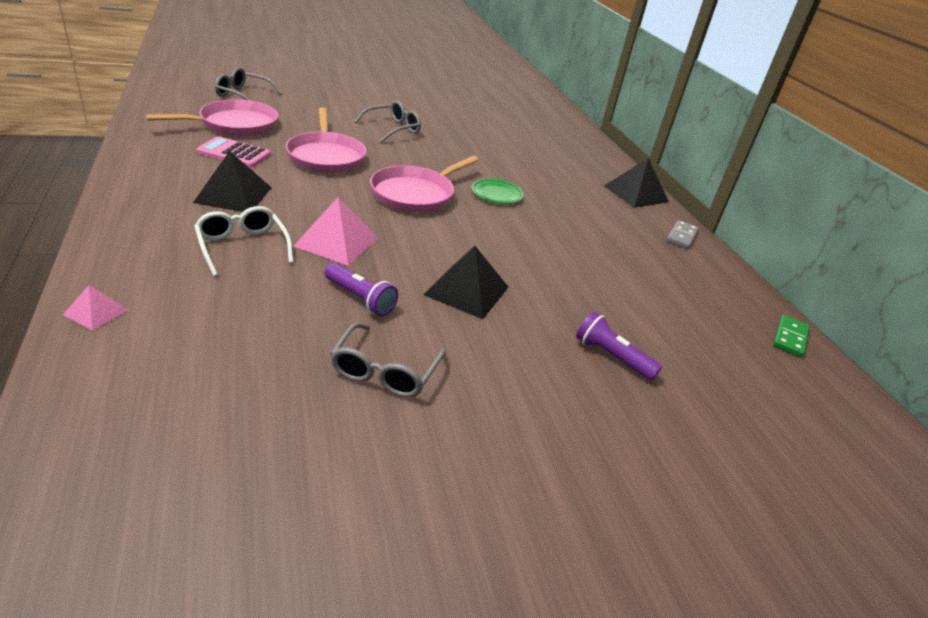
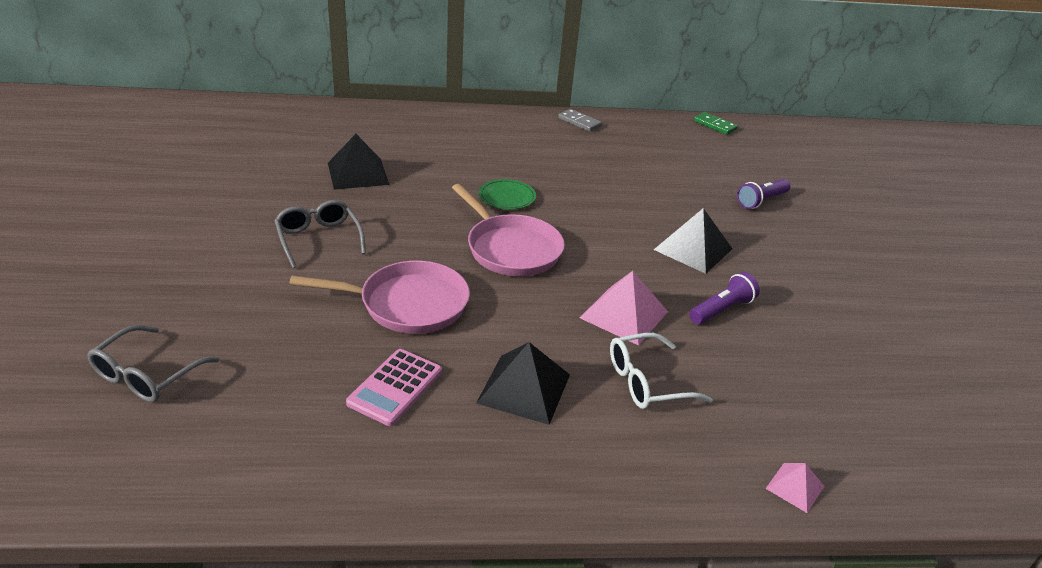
camera: 75 degrees left, 0 degrees up
(234, 125) = (285, 386): pink pan -> none
(385, 371) = (816, 308): grey glasses -> none
(636, 193) = (499, 120): black pyramid -> black pyramid (358, 173)

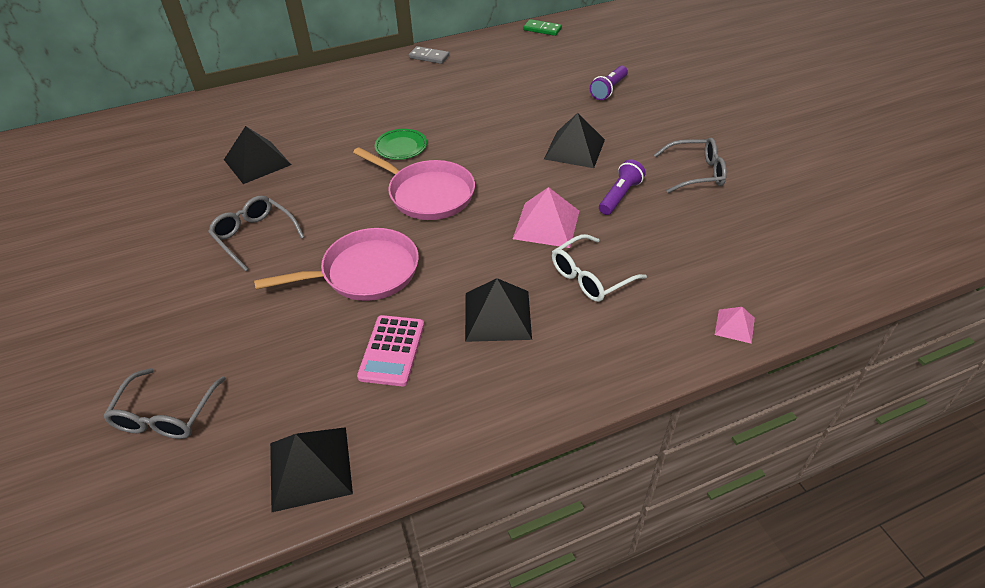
camera: 15 degrees left, 10 degrees up
(253, 473) = (310, 467): none -> black pyramid
(824, 311) = (696, 173): none -> grey glasses

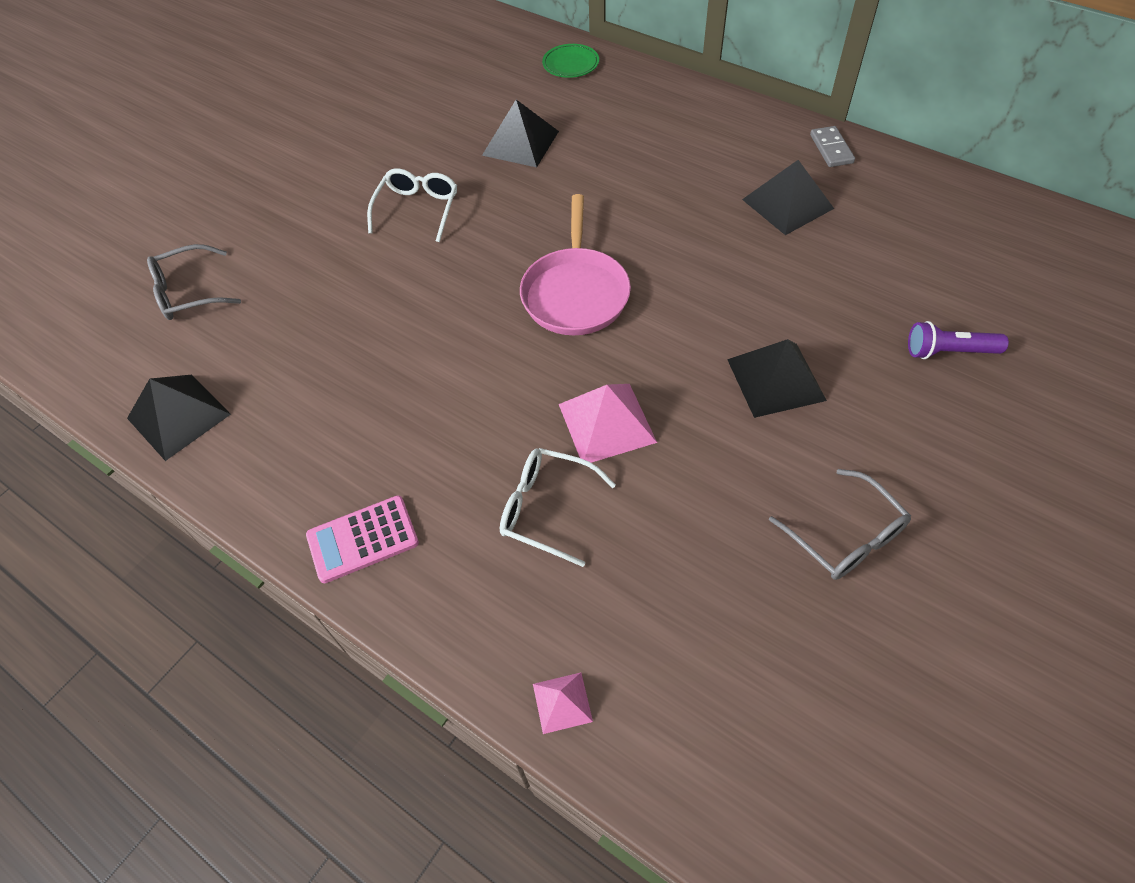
camera: 60 degrees right, 10 degrees up
(254, 236) = (417, 209): grey glasses -> white glasses
(365, 272) = (423, 314): pink pan -> none
(392, 350) = (335, 394): pink calculator -> pink calculator (363, 539)
(401, 147) = (636, 227): green plate -> green plate (570, 64)
(497, 315) = (432, 452): black pyramid -> black pyramid (787, 204)
(542, 29) = (1021, 211): green domino -> none
(620, 196) = (720, 471): purple flashlight -> none

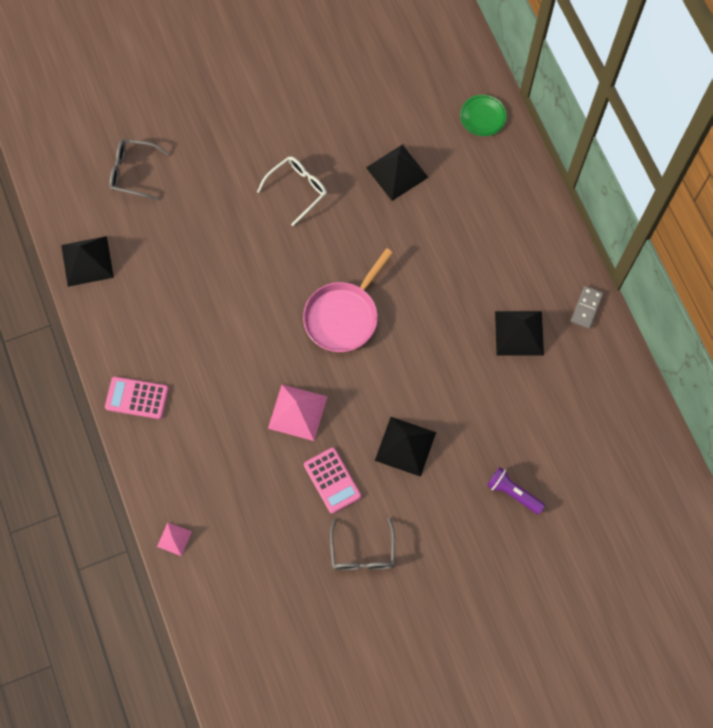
camera: 30 degrees right, 15 degrees up
(546, 508) = (233, 440): white glasses -> none
(723, 473) = (332, 480): none -> pink calculator

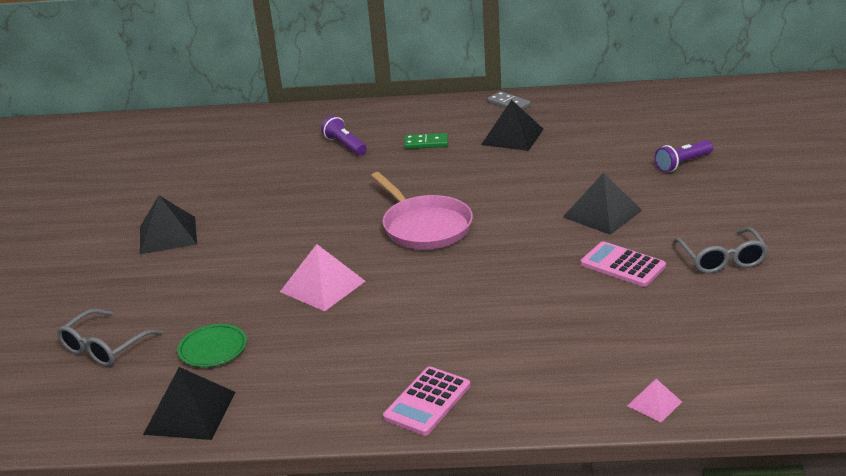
camera: 65 degrees left, 40 degrees down
(297, 189) = (249, 231): white glasses -> none
(297, 412) = (523, 275): pink pyramid -> pink pyramid (322, 286)
(332, 480) = (622, 265): pink calculator -> pink calculator turned 135 degrees counterclockwise
(362, 553) = (722, 259): grey glasses -> grey glasses turned 60 degrees clockwise
(397, 172) = (287, 171): black pyramid -> black pyramid (168, 235)
(457, 197) = (345, 145): none -> purple flashlight
(483, 117) = (274, 121): green plate -> green plate (213, 349)
(483, 263) = (426, 143): none -> green domino

